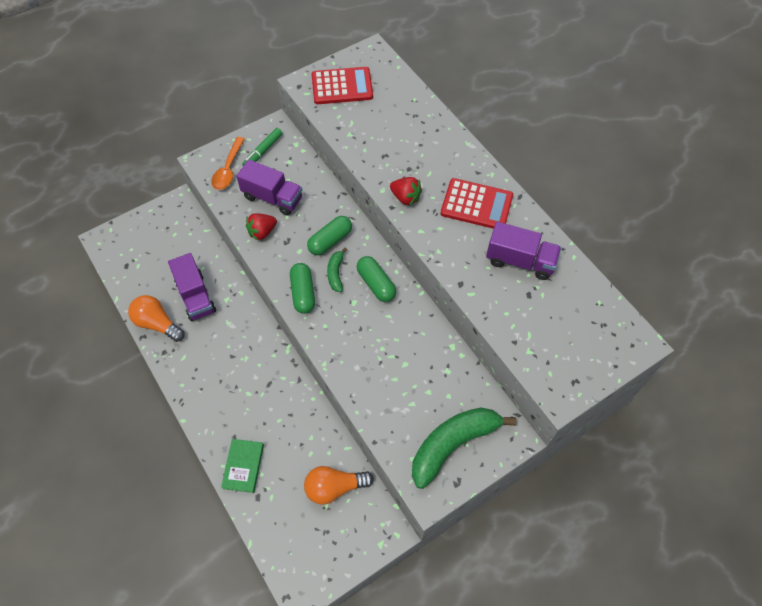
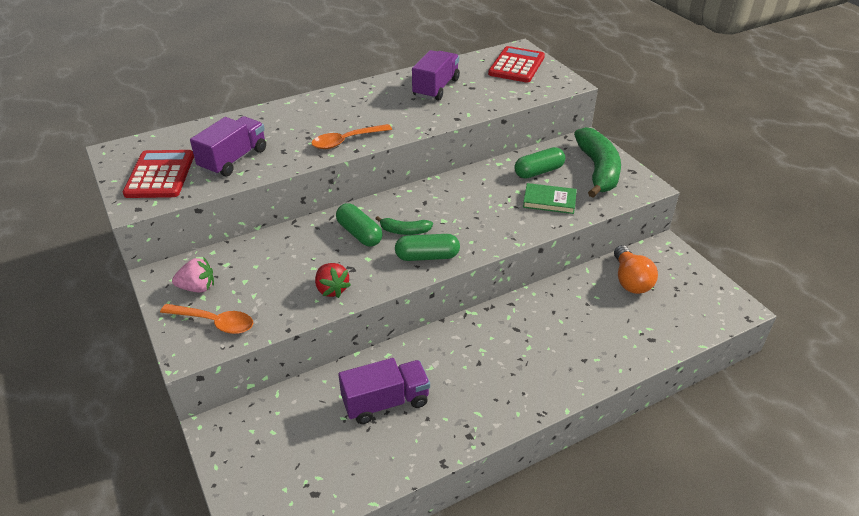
camera: 85 degrees left, 20 degrees down
(157, 323) = (423, 445): orange light bulb -> none
(243, 466) = (618, 351): green book -> green book (549, 201)
(263, 151) = (197, 288): green marker -> pink strawberry
(272, 198) = (280, 279): purple truck -> purple truck (234, 159)
(376, 284) = (423, 204): green capsule -> green capsule (538, 171)
(405, 197) = (346, 141): red strawberry -> orange spoon
(453, 444) = (598, 170): green banana -> green banana turned 150 degrees counterclockwise
(476, 205) = (367, 103): red calculator -> red calculator (516, 65)

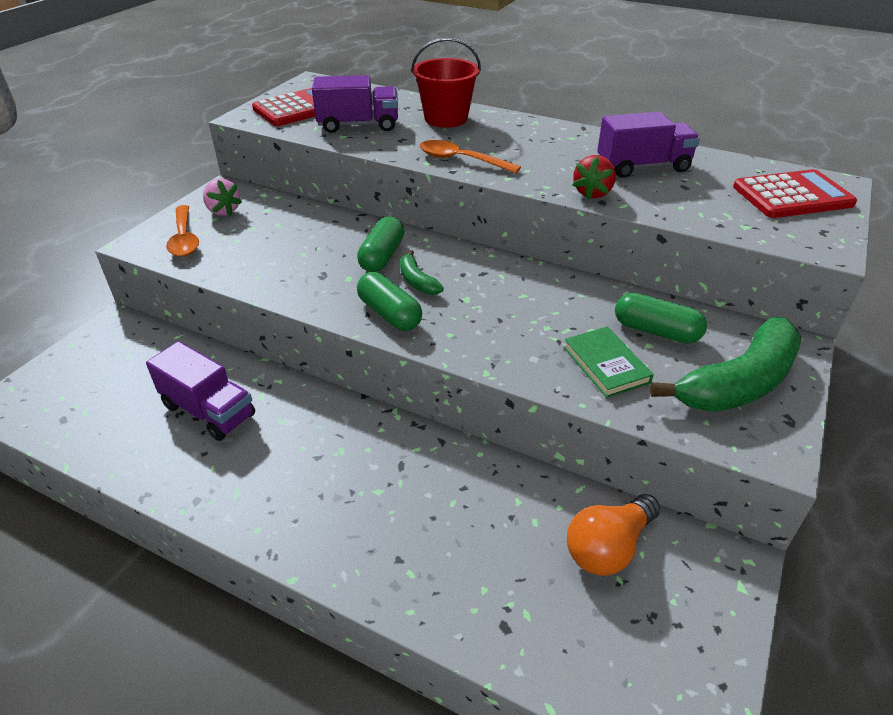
camera: 55 degrees right, 0 degrees up
(278, 121) = (446, 118): none -> red bucket
(332, 289) = (280, 278): red strawberry -> red strawberry (593, 193)

